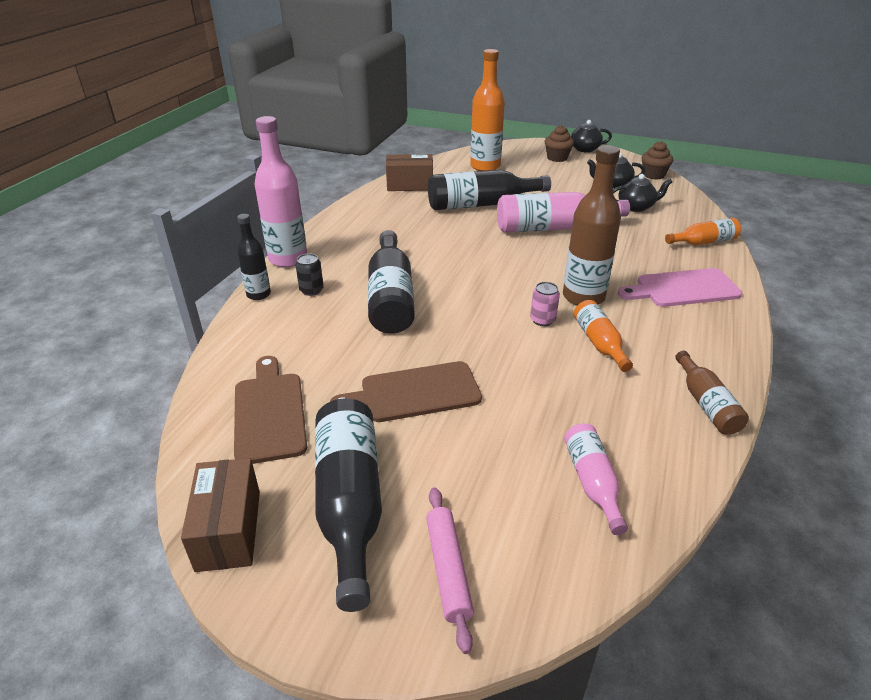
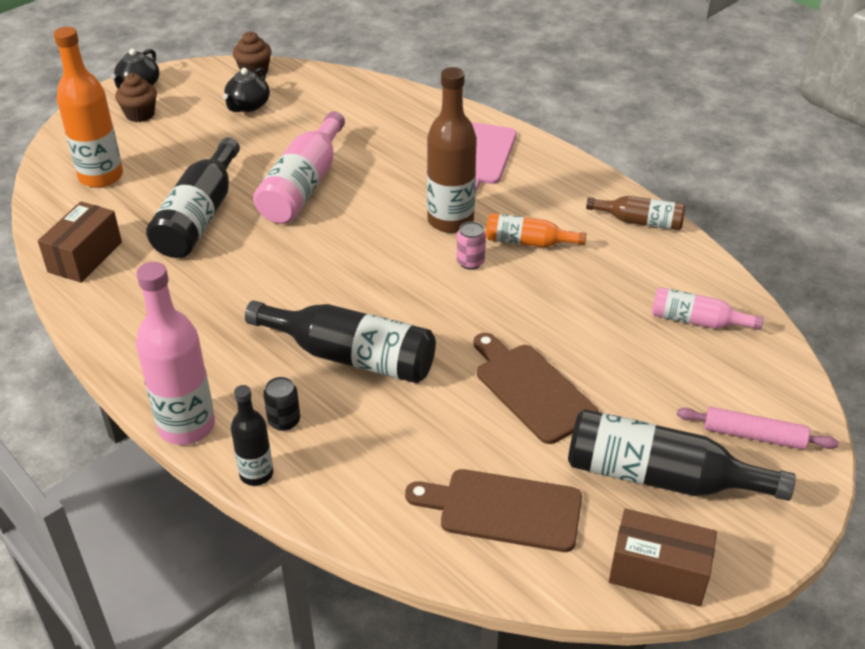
camera: 65 degrees left, 5 degrees up
(414, 393) = (531, 389): brown cutting board -> brown cutting board turned 135 degrees clockwise
(636, 207) = (311, 114): black teapot -> none
(703, 242) = (413, 107): orange bottle -> none

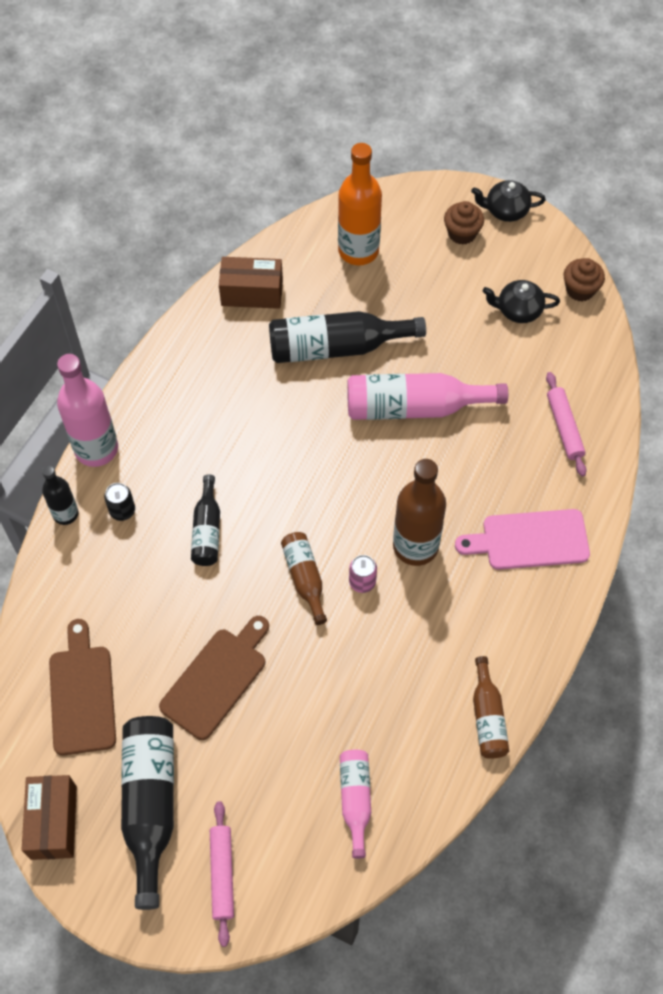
camera: 70 degrees right, 20 degrees up
(351, 356) = (207, 530): black bottle -> black bottle, size x0.57
(382, 113) = (564, 427): none -> pink rolling pin
(446, 299) = (305, 578): none -> brown bottle
(528, 242) = (411, 623): orange bottle -> none

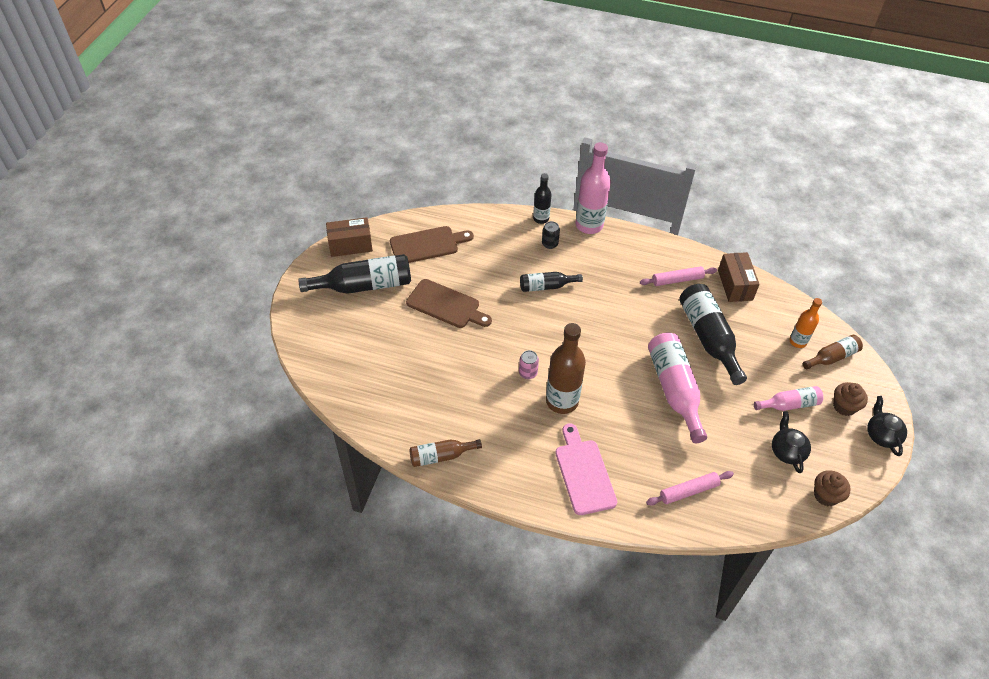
camera: 80 degrees right, 10 degrees down
(222, 874) = (325, 324): pink rolling pin -> pink rolling pin (677, 280)
(305, 578) = (523, 341): brown bottle -> brown bottle (832, 357)
(355, 800) = (375, 386): pink bottle -> pink bottle (789, 404)
(358, 251) = (797, 341): orange bottle -> orange bottle, size x0.57

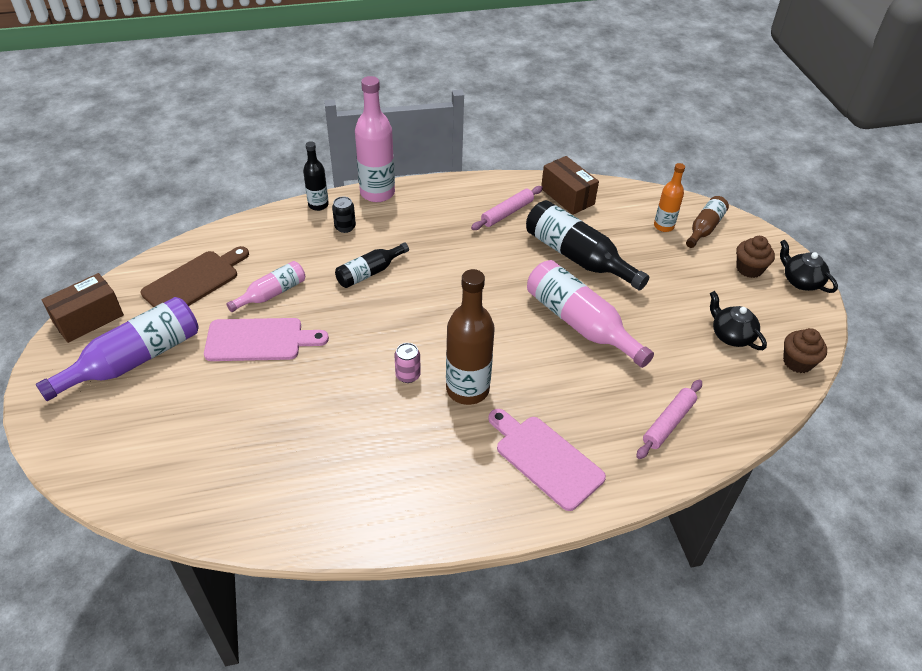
camera: 30 degrees left, 5 degrees down
(364, 285) = (134, 360): black bottle -> purple bottle
(441, 456) = (361, 523): brown bottle -> none
(446, 305) = (259, 340): brown cutting board -> pink cutting board
(789, 404) = (699, 289): pink bottle -> pink bottle (272, 293)

